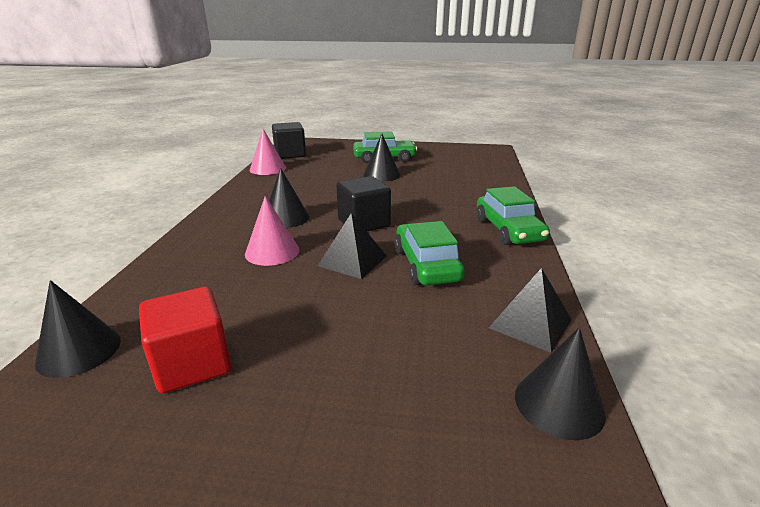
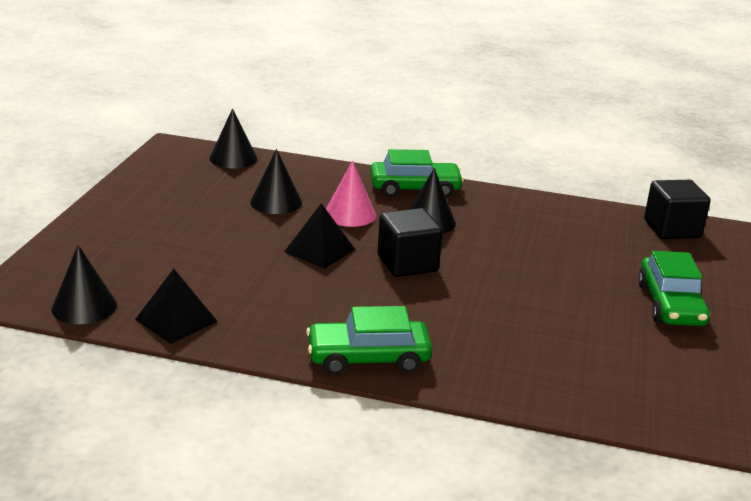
camera: 95 degrees right, 0 degrees up
(192, 364) = (201, 189): red cube -> none
(268, 169) = (599, 213): pink cone -> none
(381, 175) = (583, 293): black cone -> black cone (276, 202)
(427, 265) = (298, 287): green car -> green car (415, 188)

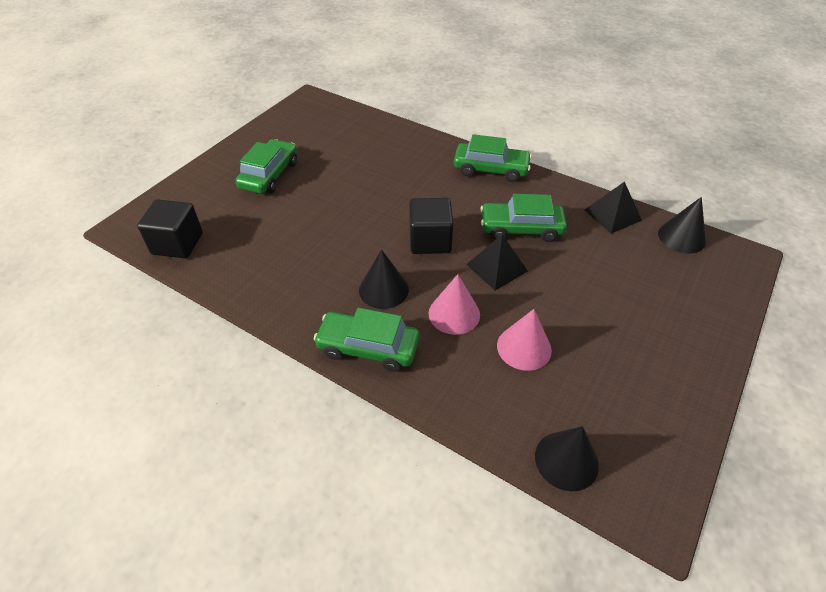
camera: 160 degrees left, 20 degrees up
(276, 202) = (524, 347): black cone -> pink cone
(301, 289) = (521, 228): none -> green car

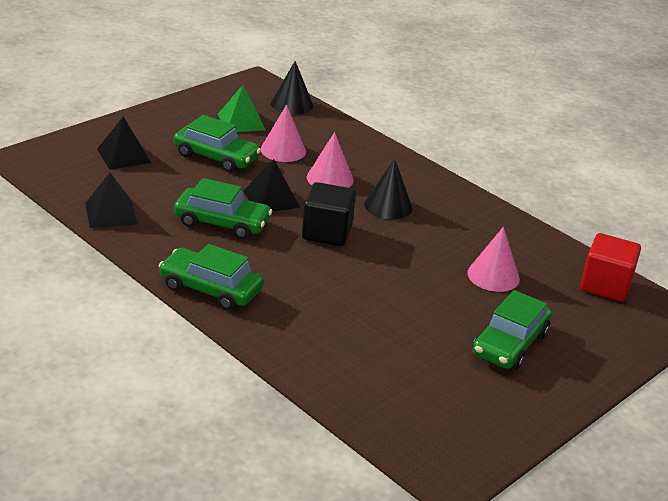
camera: 170 degrees left, 15 degrees down
(177, 244) = (605, 285): black cube -> red cube
(278, 230) = (493, 276): none -> pink cone
(368, 347) = (411, 175): green car -> green car (216, 157)
(602, 390) = (241, 122): none -> green pyramid
(668, 287) = (124, 155): none -> black pyramid
(681, 237) = (63, 182): black cone -> none

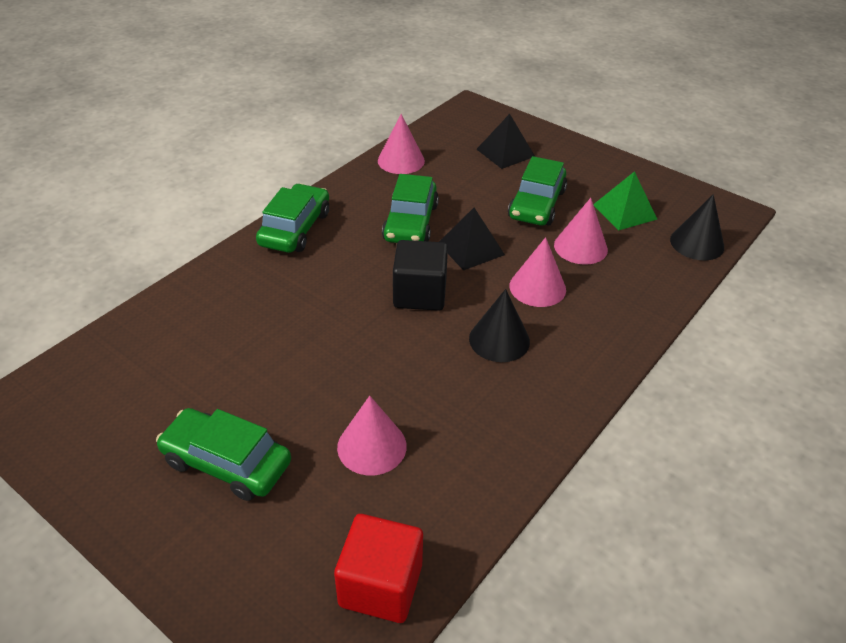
camera: 85 degrees right, 10 degrees up
(111, 213) = (401, 161): black pyramid -> pink cone

